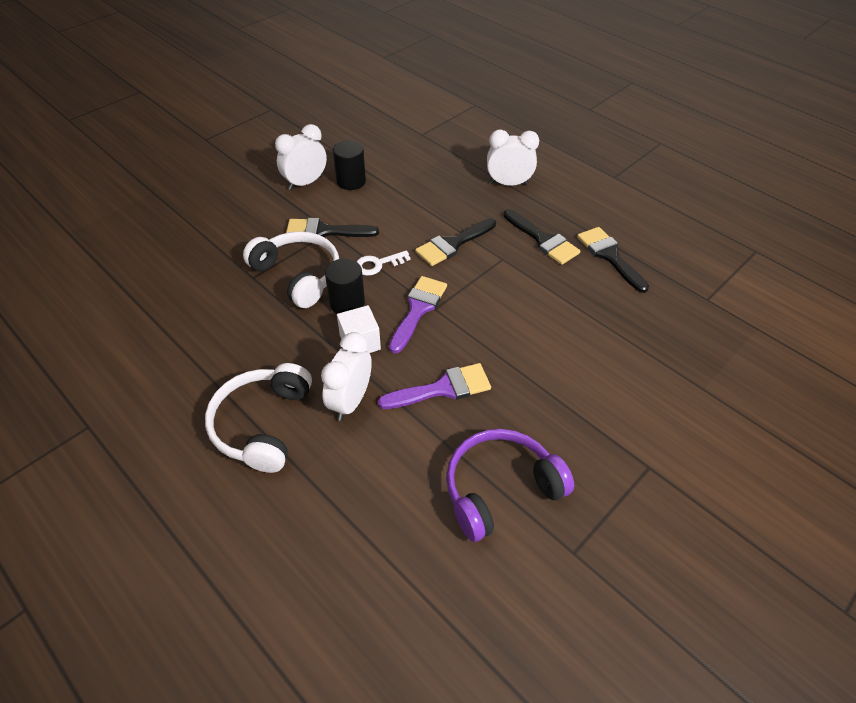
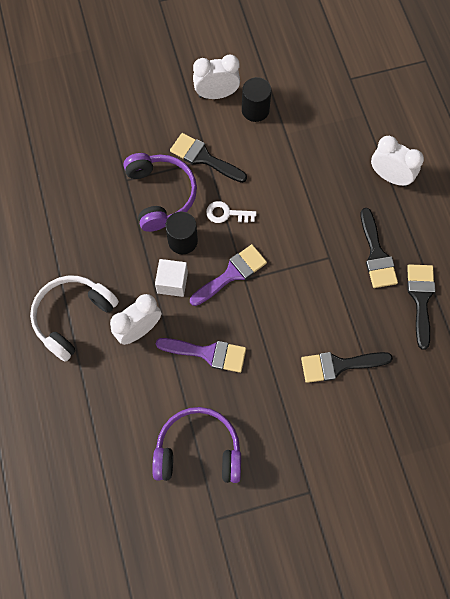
camera: 30 degrees right, 20 degrees up
(298, 275) = (161, 195): white headphones -> purple headphones
(453, 244) = (298, 222): black brush -> black brush (339, 365)

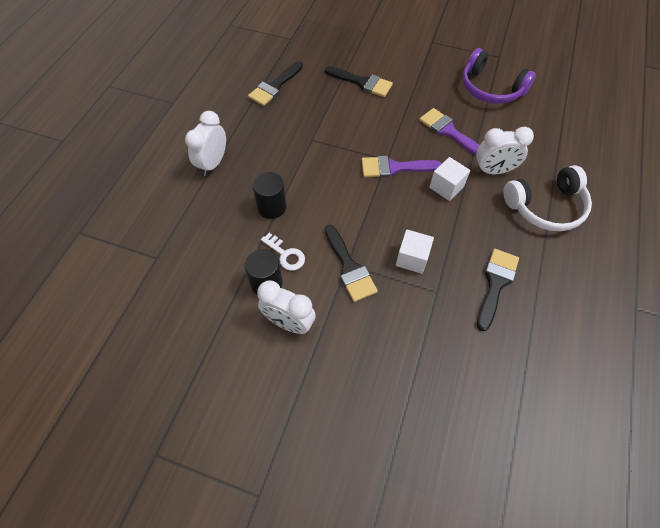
camera: 145 degrees left, 10 degrees down
(161, 195) = (412, 258): purple headphones -> white cube
(182, 241) = (417, 211): black cylinder -> black cylinder (272, 207)
(226, 213) = (365, 211): white key -> white key (286, 254)
(376, 254) = (277, 123): black brush -> black brush (496, 284)
(390, 177) = (213, 163): white clock -> white clock turned 45 degrees clockwise

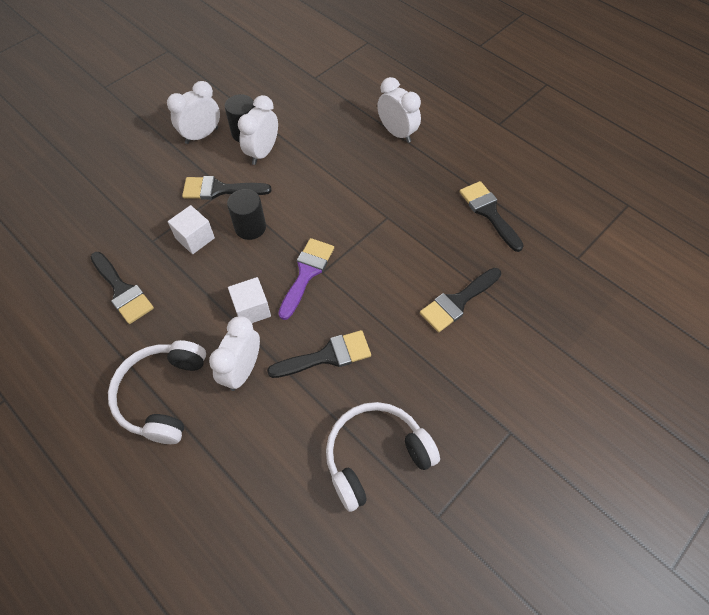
camera: 115 degrees right, 0 degrees up
(272, 207) = (319, 159): black cylinder -> black cylinder (250, 227)
(286, 254) = (263, 152): white key -> white clock
(449, 131) = (327, 356): purple brush -> black brush
(490, 88) = (375, 456): purple headphones -> white headphones

